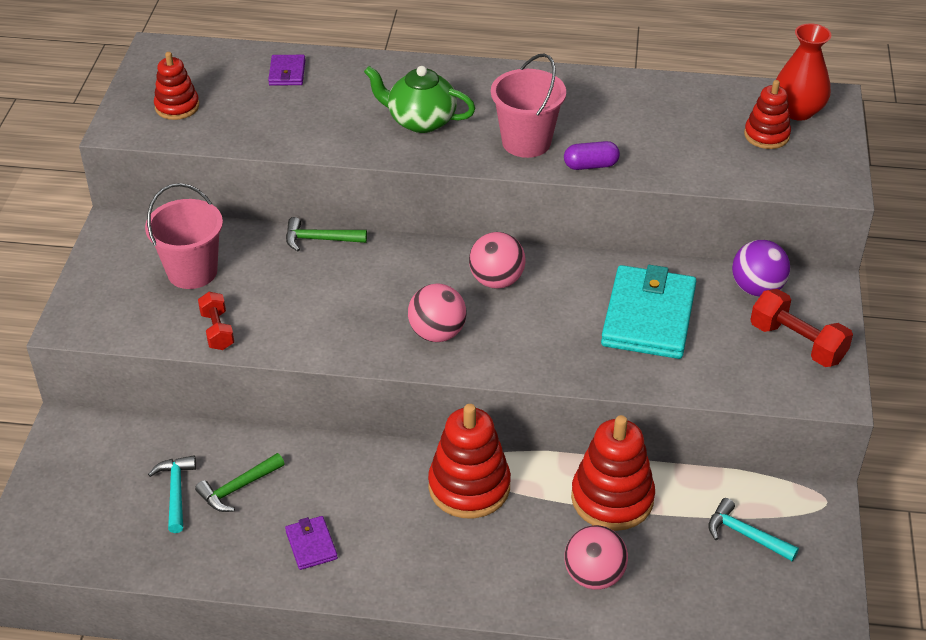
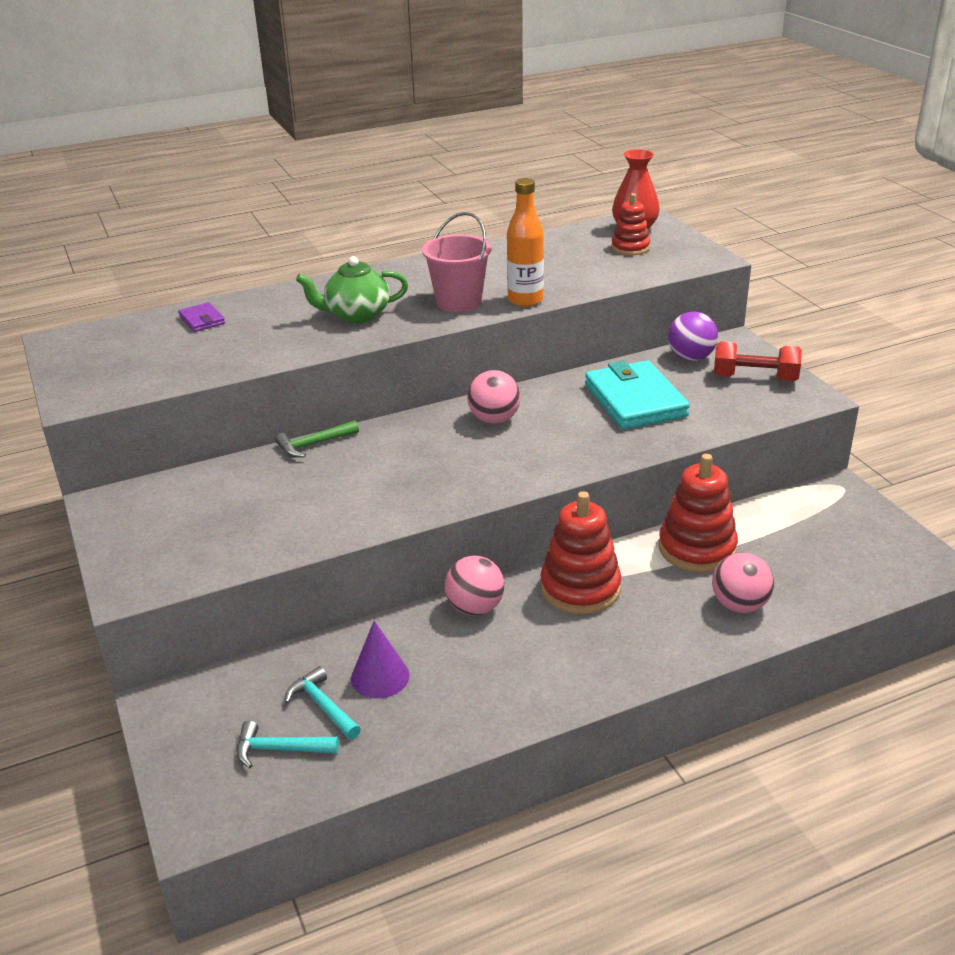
camera: 30 degrees left, 10 degrees down
(177, 107) = (118, 370): red stacking toy -> none
(192, 272) = (215, 507): pink bucket -> none
(217, 331) = (284, 540): red dumbbell -> none
(238, 488) = (380, 677): green hammer -> purple cone
(311, 545) = (490, 689): purple wallet -> none
(437, 333) = (484, 469): pink ball -> pink ball (475, 608)
(590, 165) = (525, 300): purple capsule -> orange bottle
(745, 534) = (814, 530): turquoise hammer -> turquoise hammer (280, 749)

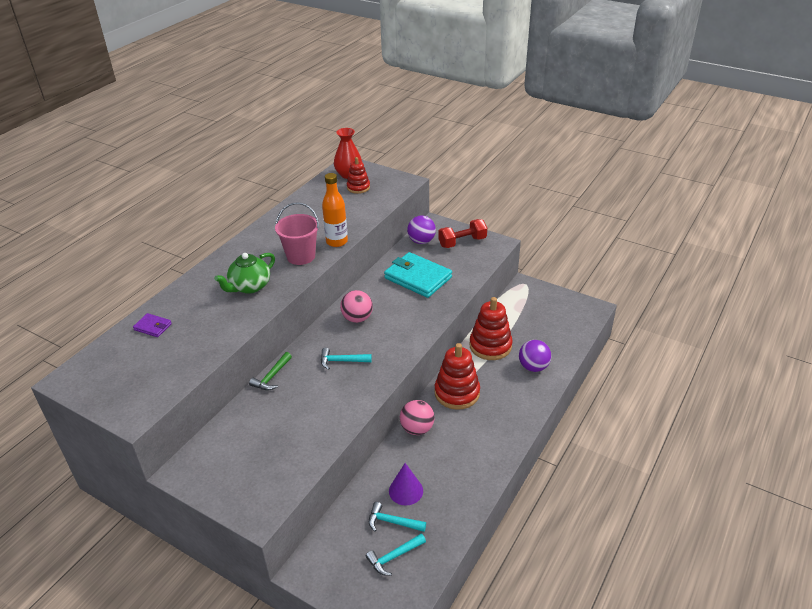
camera: 35 degrees left, 5 degrees up
(418, 461) = (342, 361): none -> turquoise hammer
(739, 605) = (533, 367): pink ball -> purple ball

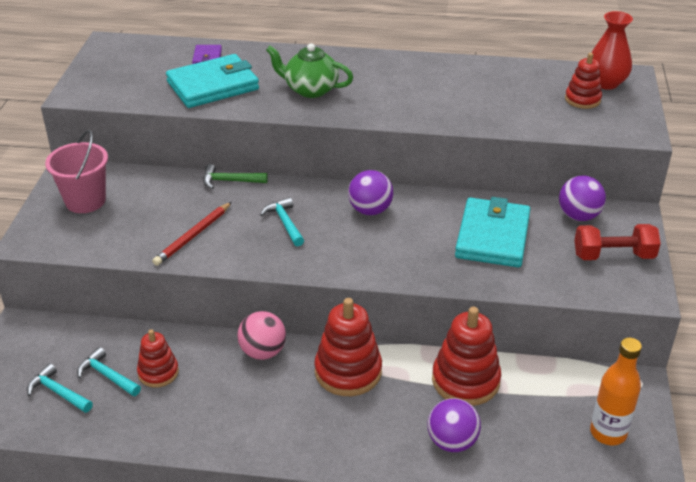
camera: 65 degrees right, 0 degrees up
(198, 333) = (213, 86): none -> turquoise wallet
(301, 256) = (393, 104): pink bucket -> pink bucket (85, 201)
(323, 412) = (193, 236): none -> red pencil
(337, 242) = (444, 120): orange bottle -> orange bottle (608, 433)
(357, 318) = (370, 210): pink ball -> purple ball
(392, 522) = (107, 375): turquoise hammer -> turquoise hammer turned 45 degrees counterclockwise
(406, 490) = (158, 372): purple cone -> red stacking toy
(462, 242) = (613, 256): red dumbbell -> red dumbbell turned 45 degrees counterclockwise

